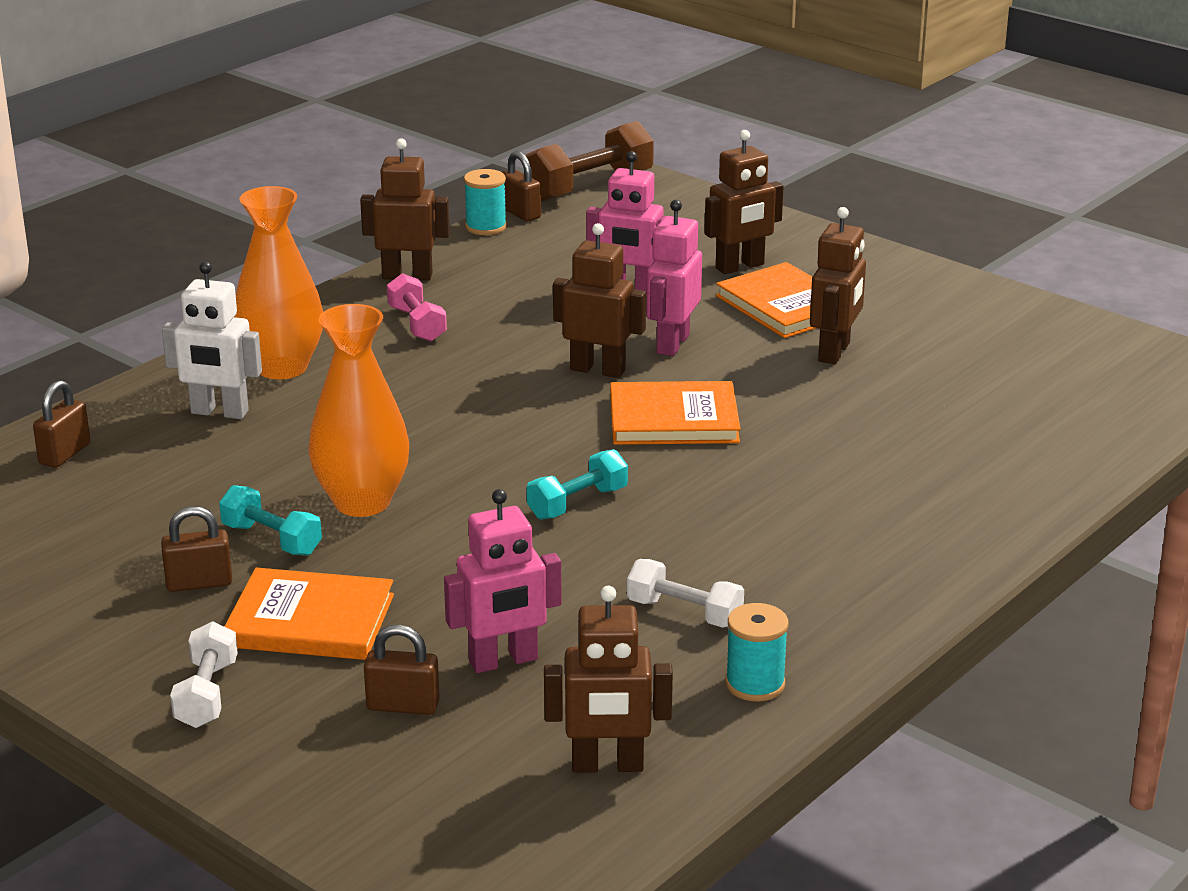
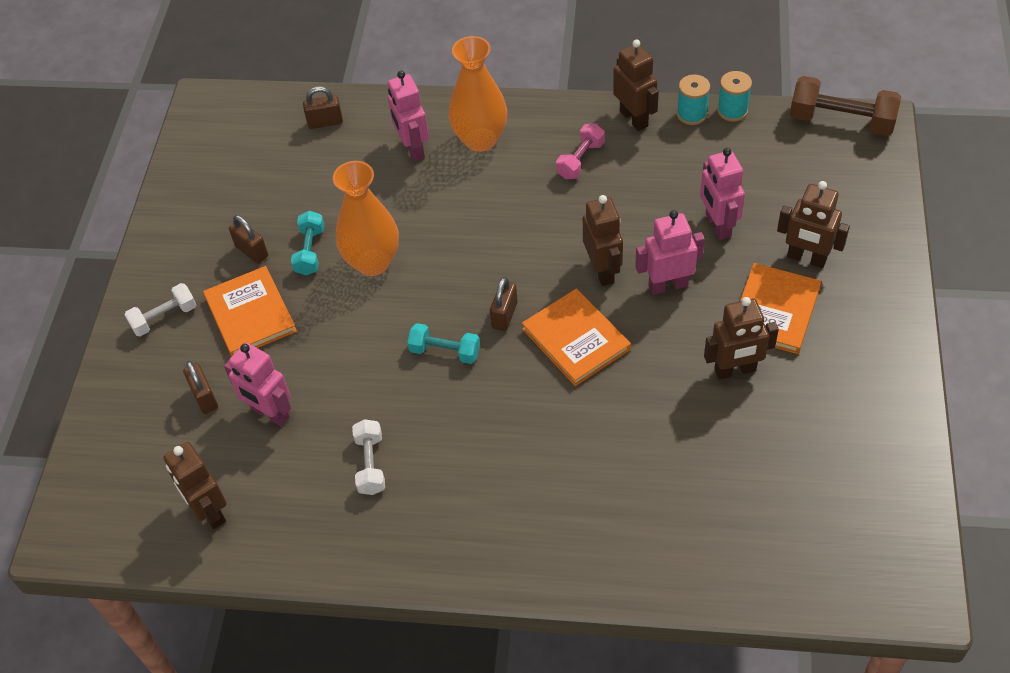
camera: 60 degrees right, 25 degrees up
(219, 412) = (413, 148): white robot -> pink robot
(520, 213) = (768, 113): brown padlock -> brown padlock (504, 315)
(755, 684) = (324, 535): turquoise spool -> turquoise spool (691, 114)

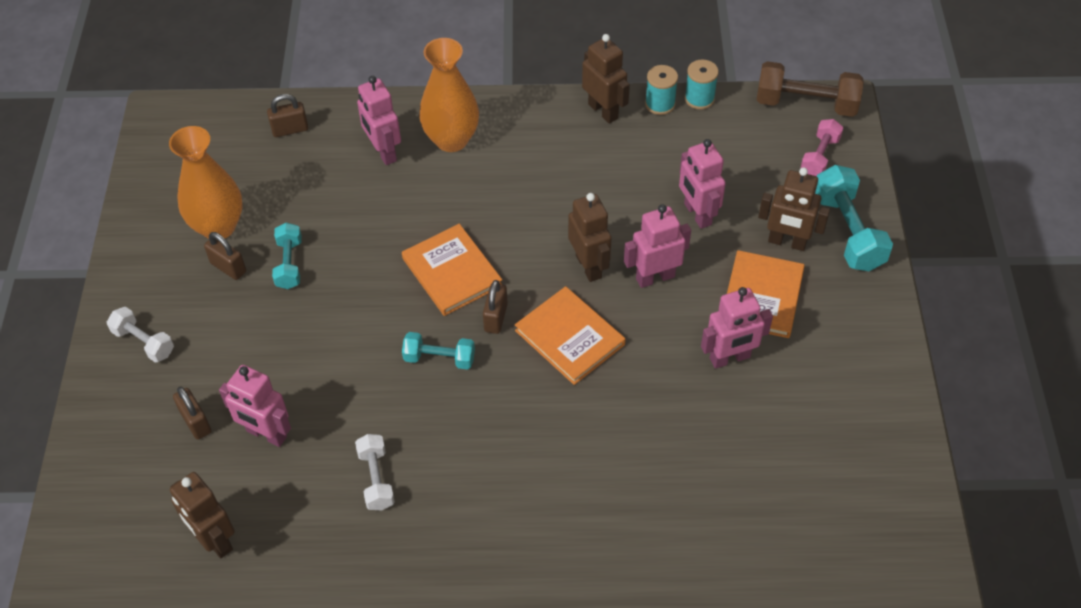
camera: 10 degrees left, 0 degrees up
(164, 318) = (144, 342): white dumbbell -> white dumbbell turned 75 degrees clockwise
(250, 314) = (234, 333): orange book -> orange book (452, 272)
(373, 262) = (355, 271): orange vase -> orange vase (218, 227)
(580, 160) = (554, 156): pink dumbbell -> pink dumbbell (819, 156)
(735, 370) = (730, 358): brown robot -> pink robot
(870, 251) = (847, 232): none -> turquoise dumbbell

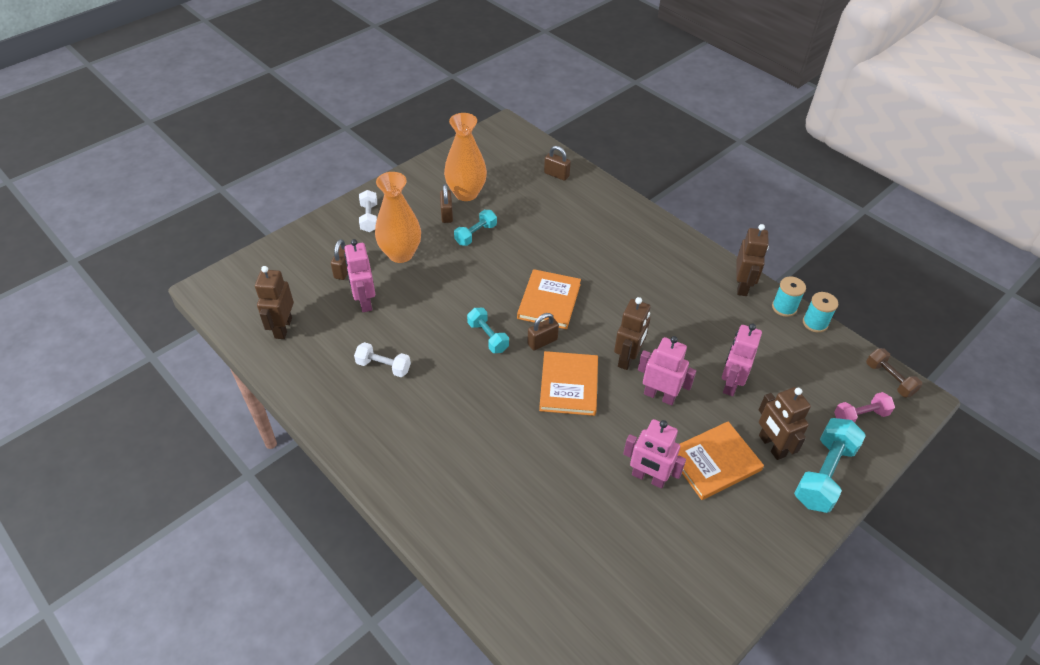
camera: 45 degrees right, 5 degrees down
(376, 479) = (383, 366): white dumbbell -> white dumbbell turned 75 degrees clockwise
(383, 152) = (589, 218): pink robot -> none
(451, 140) = (633, 238): orange vase -> orange vase (401, 254)
(806, 104) = (889, 379): brown dumbbell -> brown dumbbell, size x0.60

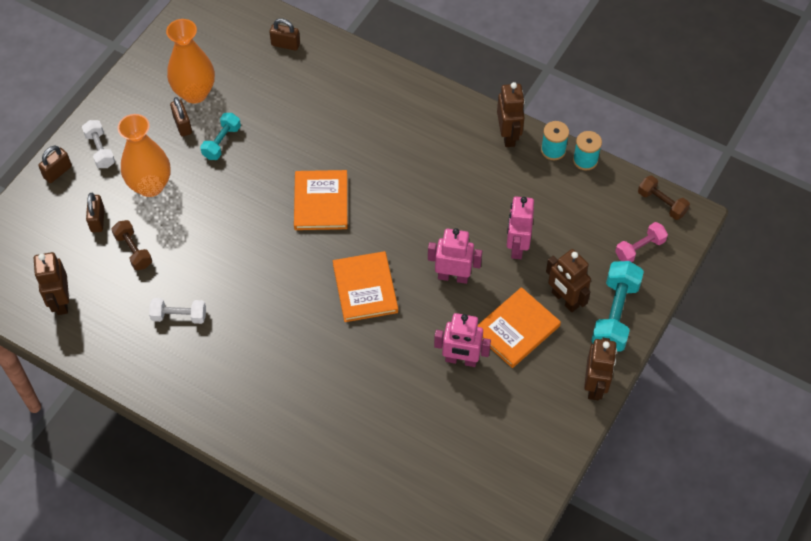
camera: 15 degrees left, 10 degrees up
(364, 301) = (133, 250): pink robot -> brown dumbbell
(488, 337) = (271, 257): turquoise dumbbell -> none
(542, 342) = (327, 249): brown padlock -> brown padlock (57, 172)
(627, 358) = (414, 245): brown robot -> brown robot (595, 386)

